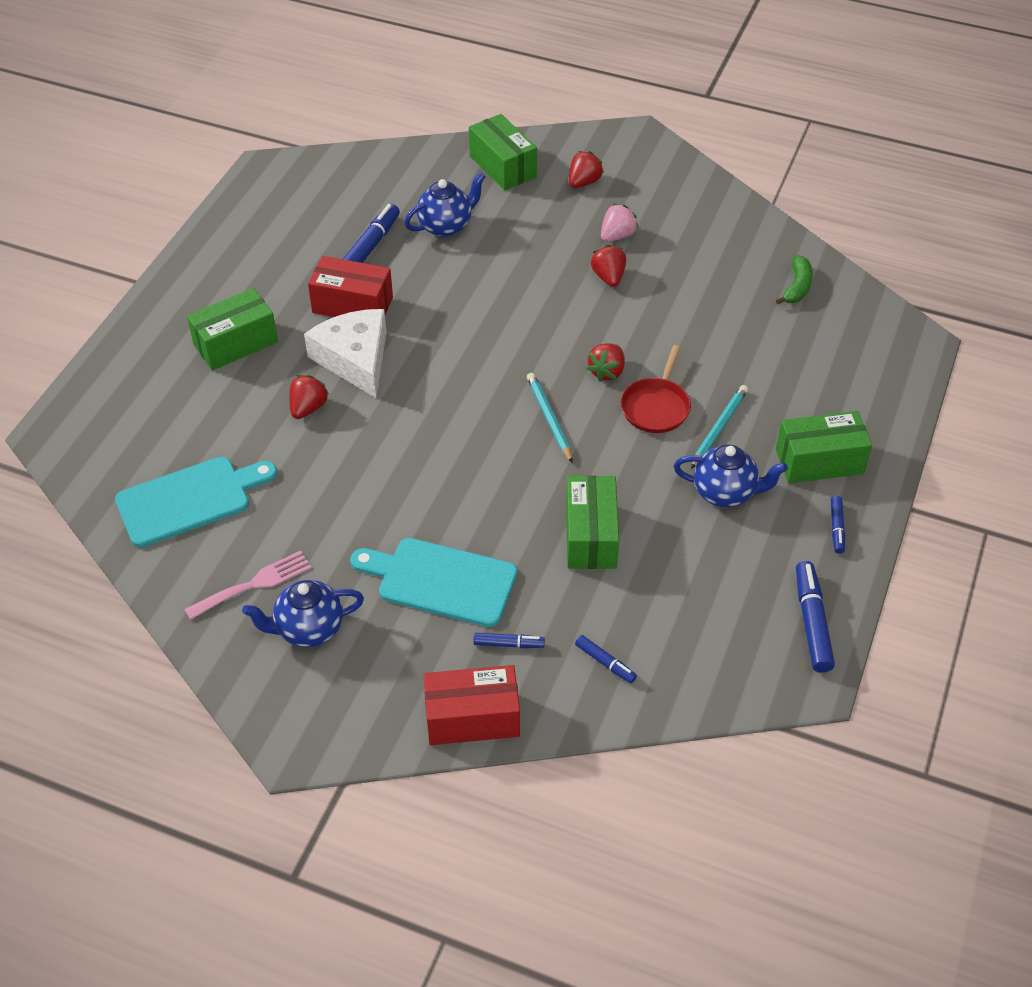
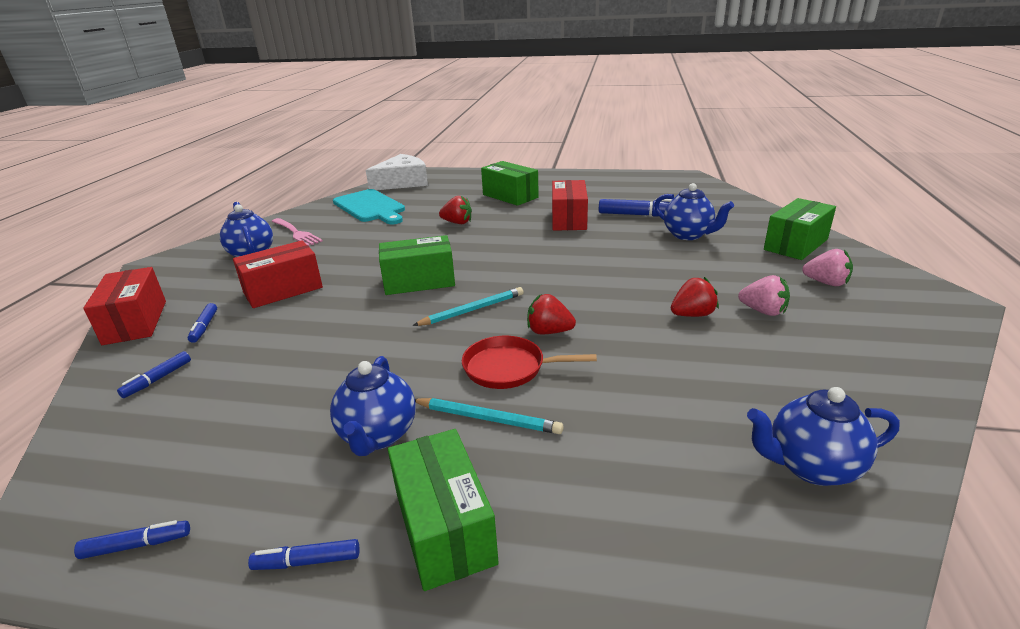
camera: 80 degrees right, 20 degrees down
(355, 359) = (512, 228): white cheese -> white cheese (402, 182)
(441, 581) = (283, 290): turquoise cutting board -> red box
(584, 182) = (826, 283): red strawberry -> pink strawberry
(590, 536) = (321, 351): green box -> green box (419, 281)
(797, 287) = (811, 467): green banana -> blue teapot
(812, 622) = (137, 545): blue marker -> blue marker, size x0.57

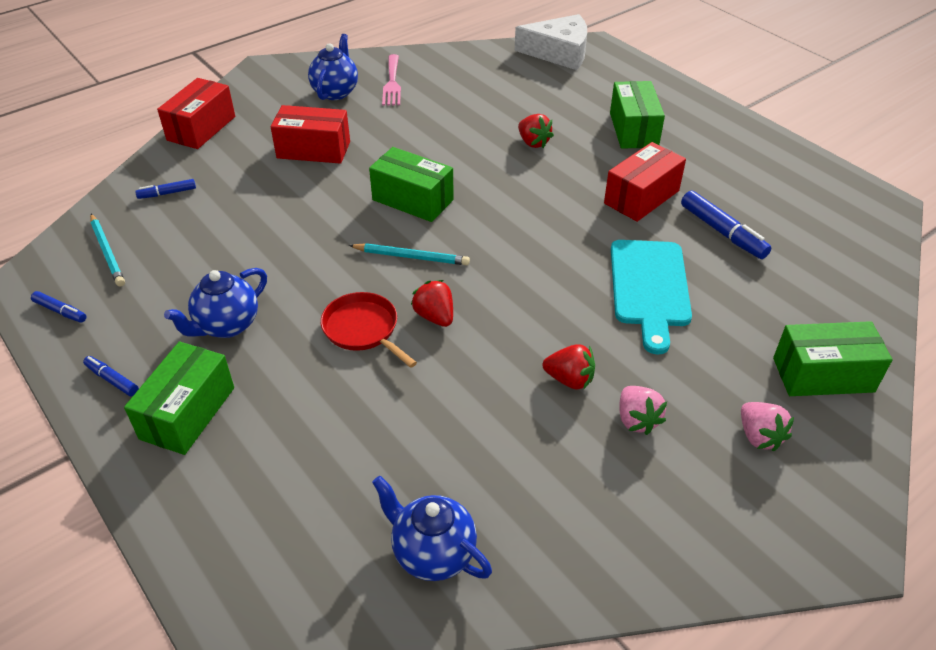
camera: 40 degrees right, 15 degrees up
(204, 327) = (232, 159): blue marker -> none
(370, 207) = (487, 77): turquoise cutting board -> turquoise cutting board (649, 287)
(487, 419) = (297, 360): turquoise pencil -> turquoise pencil (107, 252)
(688, 235) = (727, 290): blue teapot -> none

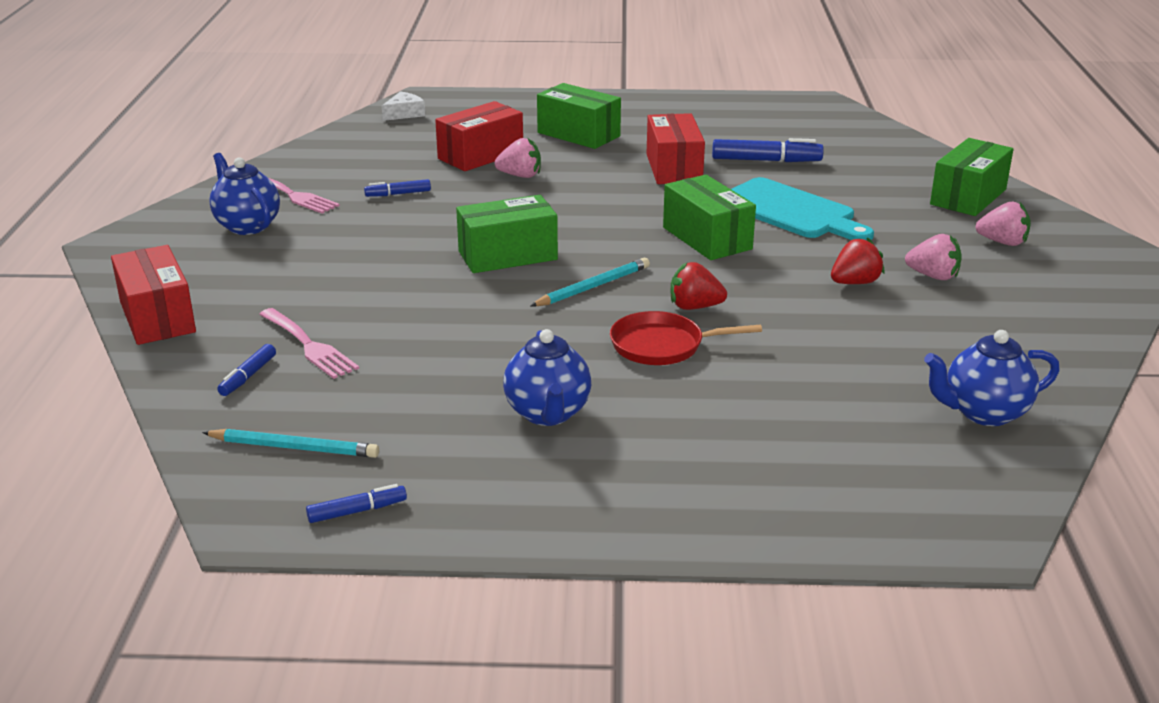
camera: 50 degrees left, 15 degrees down
(112, 380) = (536, 509): blue marker -> blue marker (398, 194)
(188, 413) = (653, 478): green box -> green box (707, 238)
(220, 193) = (309, 346): none -> pink fork
(313, 150) = (330, 272): red box -> red box (480, 155)
(533, 143) = (520, 176): red strawberry -> pink strawberry
(559, 52) = (404, 113): white cheese -> white cheese, size x0.50

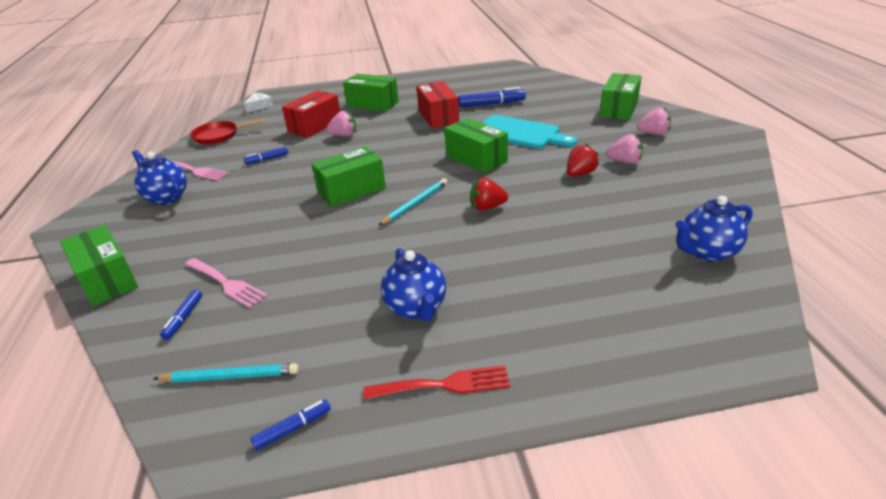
camera: 10 degrees left, 5 degrees up
(157, 317) = (107, 280): red box -> green box
(553, 500) = (444, 384): none -> red fork
(661, 345) = (476, 239): red pan -> red pan (218, 136)

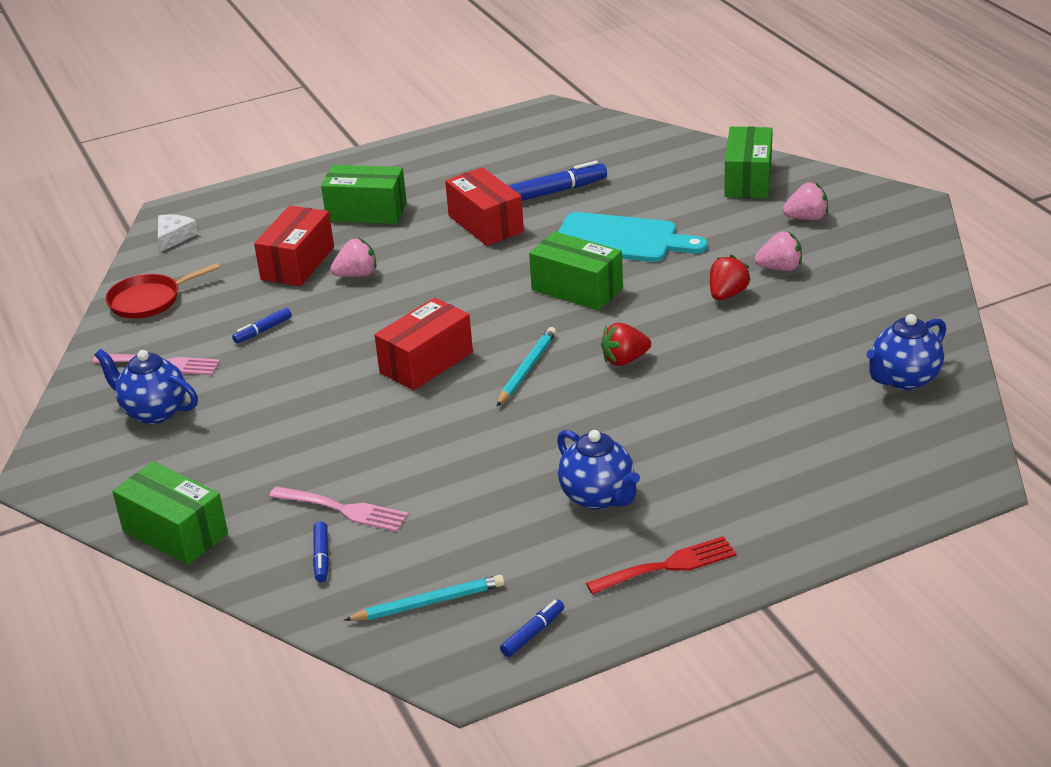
camera: 15 degrees left, 0 degrees up
(351, 190) = (426, 362): green box -> red box

